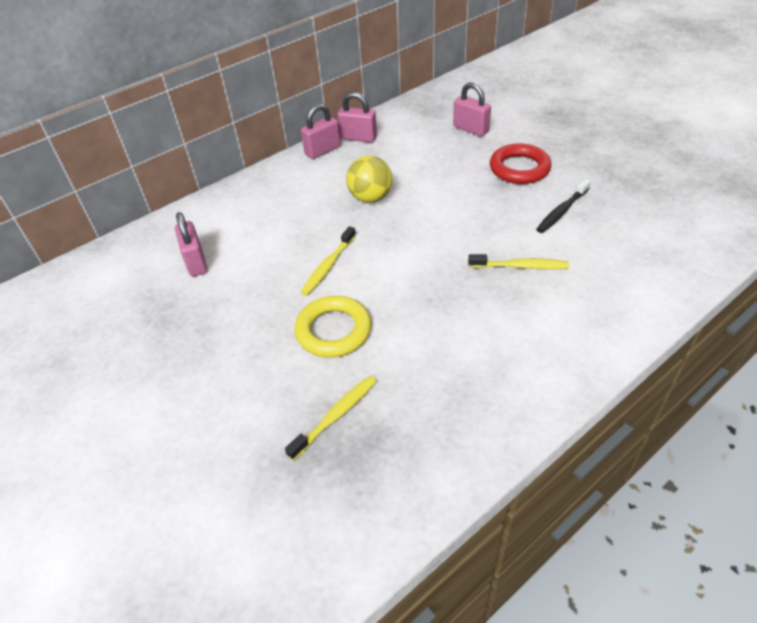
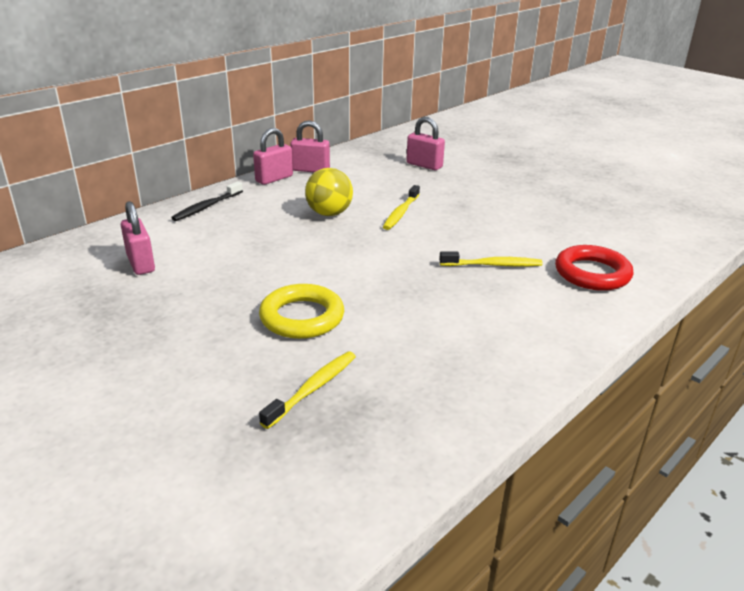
camera: 10 degrees left, 15 degrees down
(328, 266) = (290, 265): yellow toothbrush -> yellow toothbrush (401, 213)
(519, 168) = (477, 193): red ring -> red ring (592, 273)
(562, 211) = (526, 224): black toothbrush -> black toothbrush (207, 207)

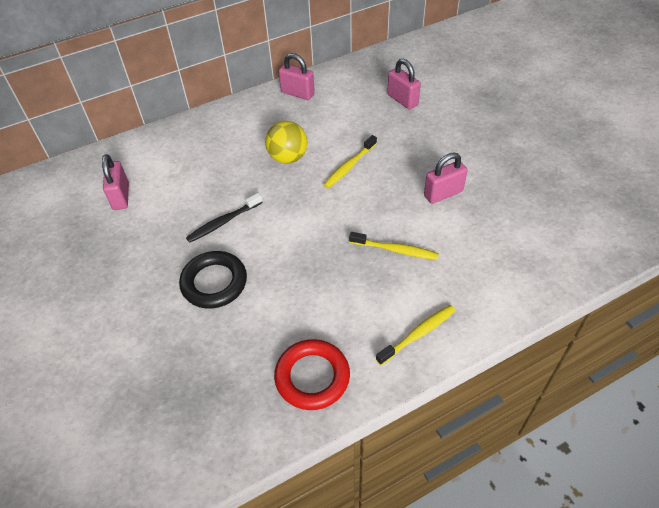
camera: 20 degrees right, 20 degrees up
(207, 207) = (193, 133): black toothbrush -> black toothbrush (223, 222)
(274, 179) = (262, 102): pink padlock -> pink padlock (443, 193)
(302, 317) = (214, 283): yellow ring -> black ring
(313, 389) = (191, 362): yellow toothbrush -> yellow toothbrush (418, 334)
(592, 273) = (478, 278): red ring -> red ring (312, 377)

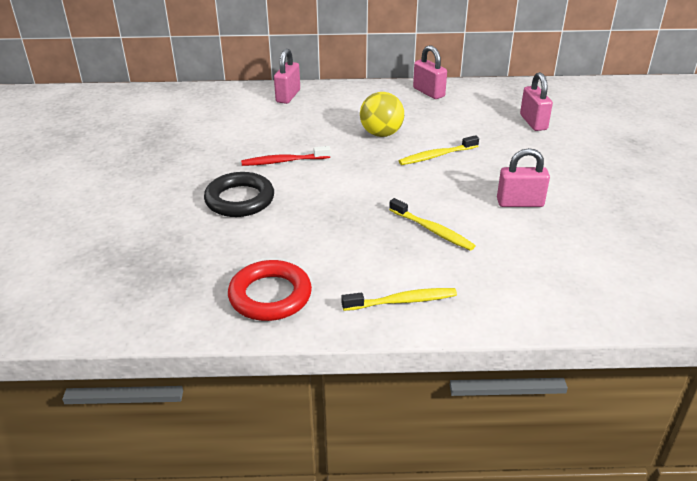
camera: 25 degrees right, 15 degrees down
(121, 196) = (212, 120): pink padlock -> pink padlock (288, 96)
(223, 222) = (283, 161): black toothbrush -> red toothbrush

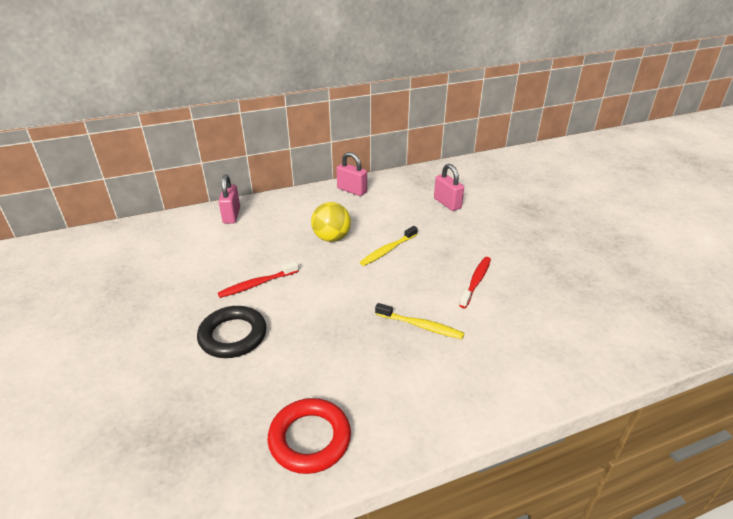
camera: 20 degrees left, 0 degrees up
(402, 301) = (432, 409): yellow toothbrush -> none
(520, 203) = (476, 281): pink padlock -> red toothbrush

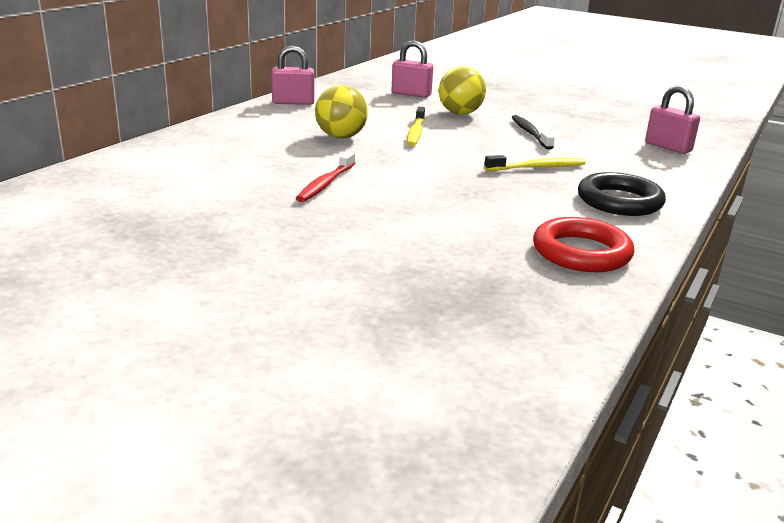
camera: 40 degrees left, 10 degrees down
(231, 215) = (179, 146): pink padlock -> pink padlock (668, 147)
(233, 336) = (376, 221): black ring -> black ring (619, 201)
(453, 238) = (460, 113): none -> yellow ball
(476, 281) = (530, 133): red toothbrush -> black toothbrush

